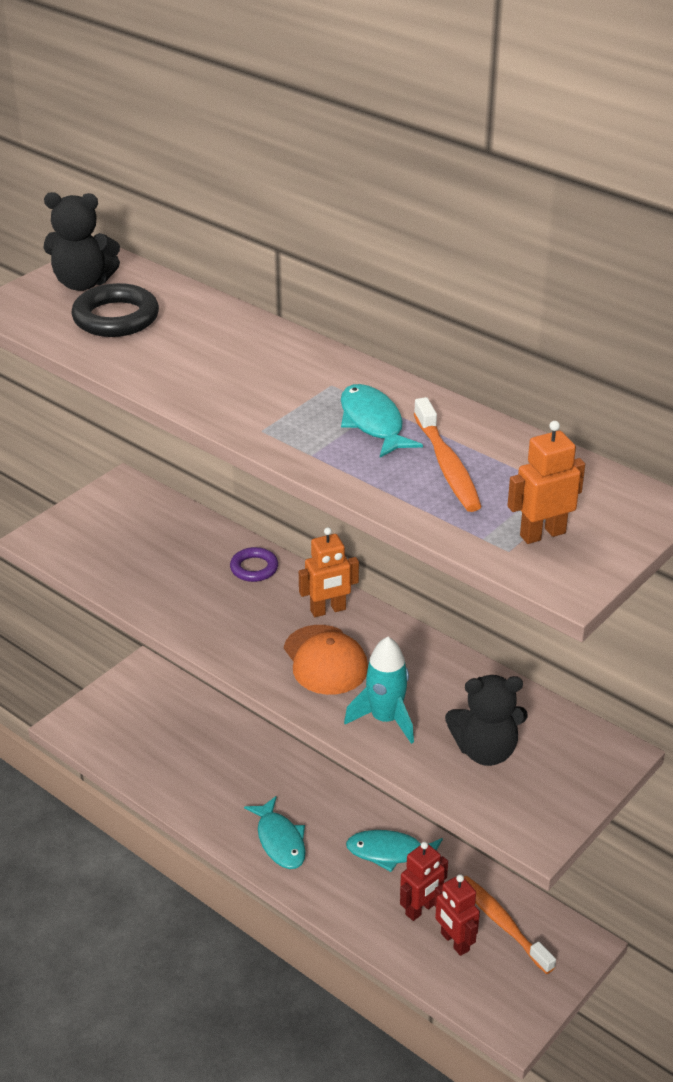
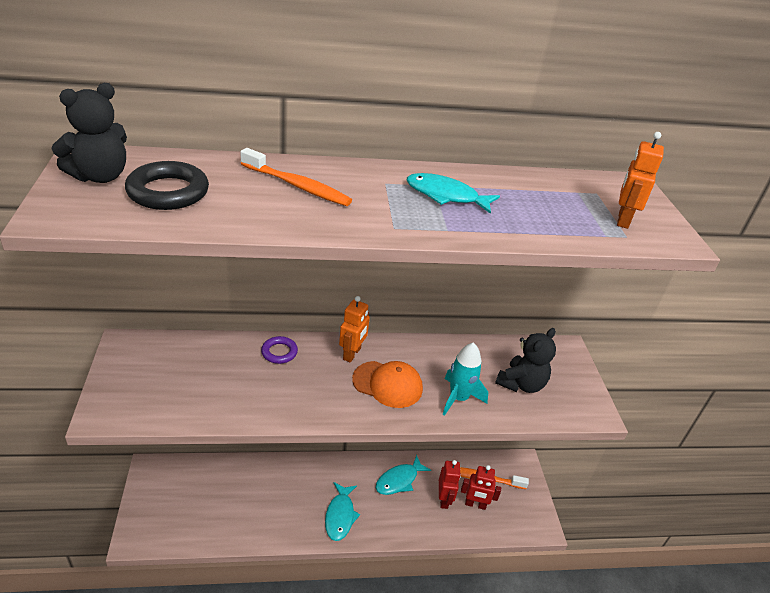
camera: 50 degrees left, 0 degrees up
(280, 841) = (340, 516): turquoise fish -> turquoise fish turned 75 degrees clockwise
(447, 465) = (522, 204): orange toothbrush -> orange toothbrush (297, 186)

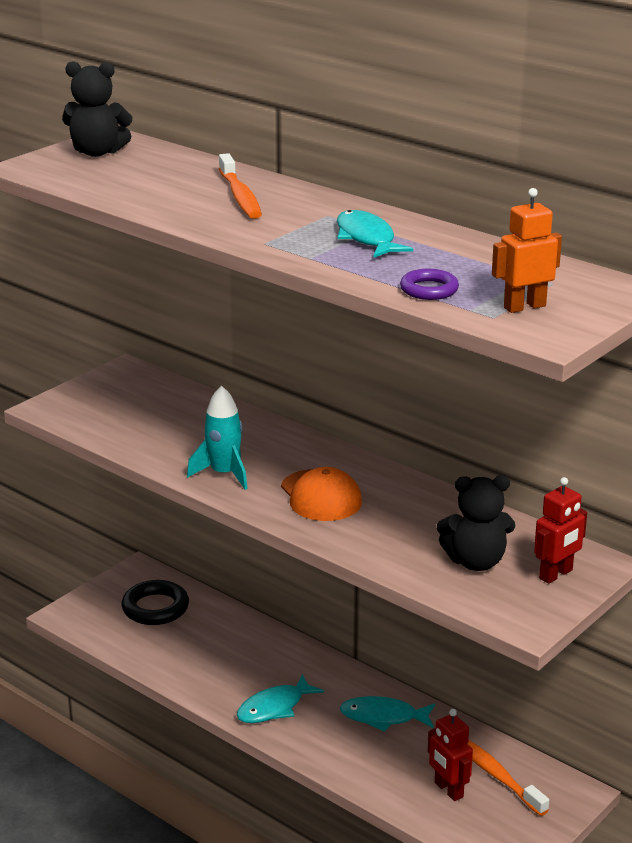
camera: 50 degrees right, 10 degrees down
(168, 192) = (128, 173): black ring -> black ring (155, 608)
(279, 352) = (252, 429): purple ring -> purple ring (429, 290)
(352, 354) = (323, 459): orange robot -> none
(444, 499) = (415, 763): red robot -> red robot (556, 574)
(458, 398) = (379, 538): turquoise rocket -> turquoise rocket (224, 474)

